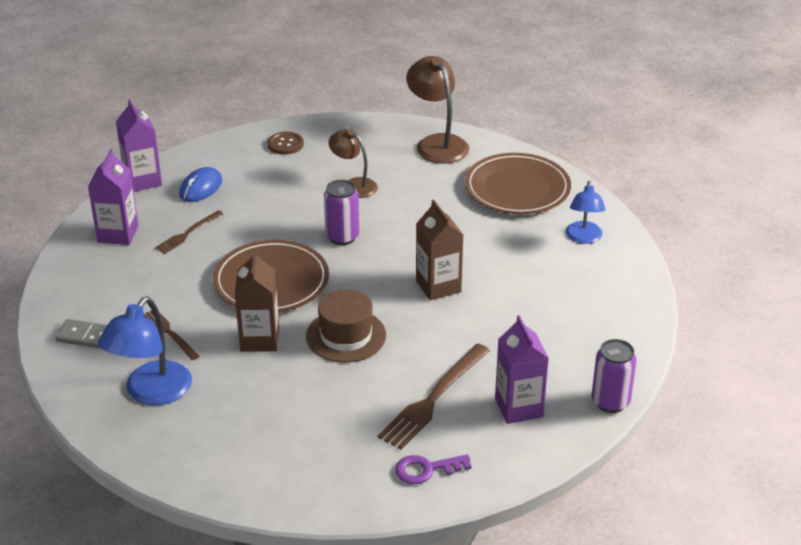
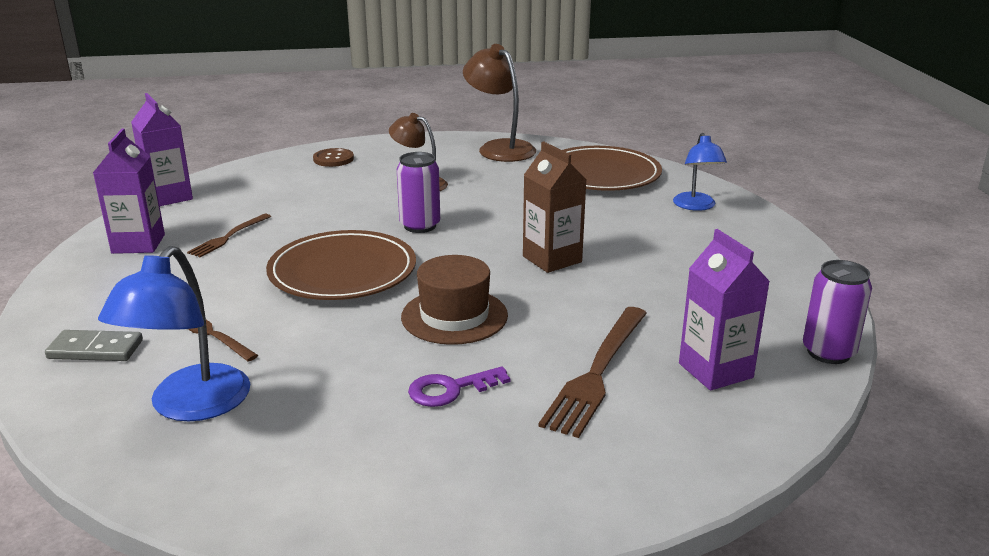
camera: 10 degrees left, 10 degrees down
(201, 188) = (240, 198): blue mouse -> none
(259, 339) = (339, 330): brown carton -> none
(426, 469) = (626, 460): purple key -> purple key (450, 389)

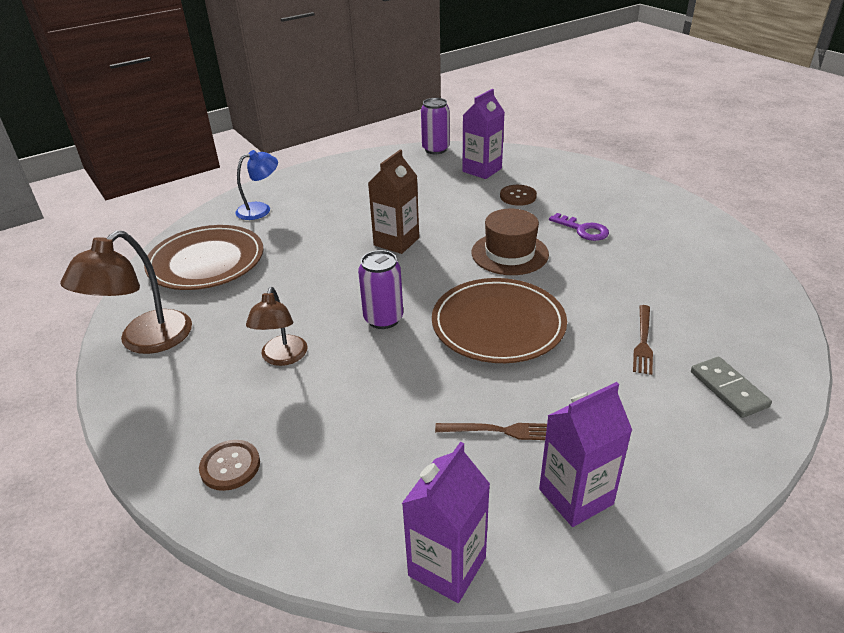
camera: 115 degrees left, 10 degrees up
(190, 406) = (710, 306): blue lamp -> none
(597, 372) = (518, 196): brown fork -> brown button

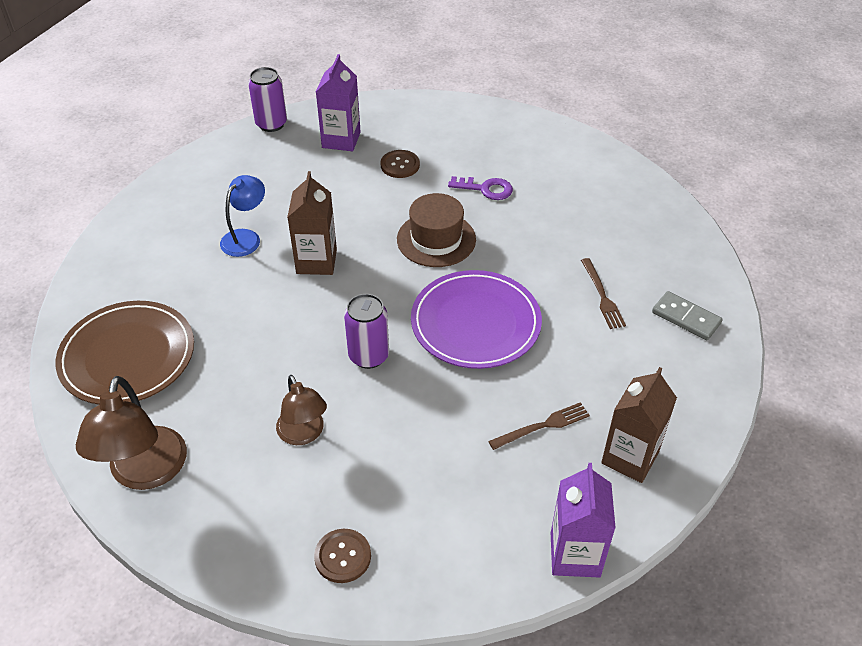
camera: 30 degrees left, 10 degrees up
(260, 209) = (132, 267): blue lamp -> blue lamp (246, 237)
(498, 324) = (475, 323): brown plate -> purple plate
(576, 496) = (630, 457): purple carton -> brown carton

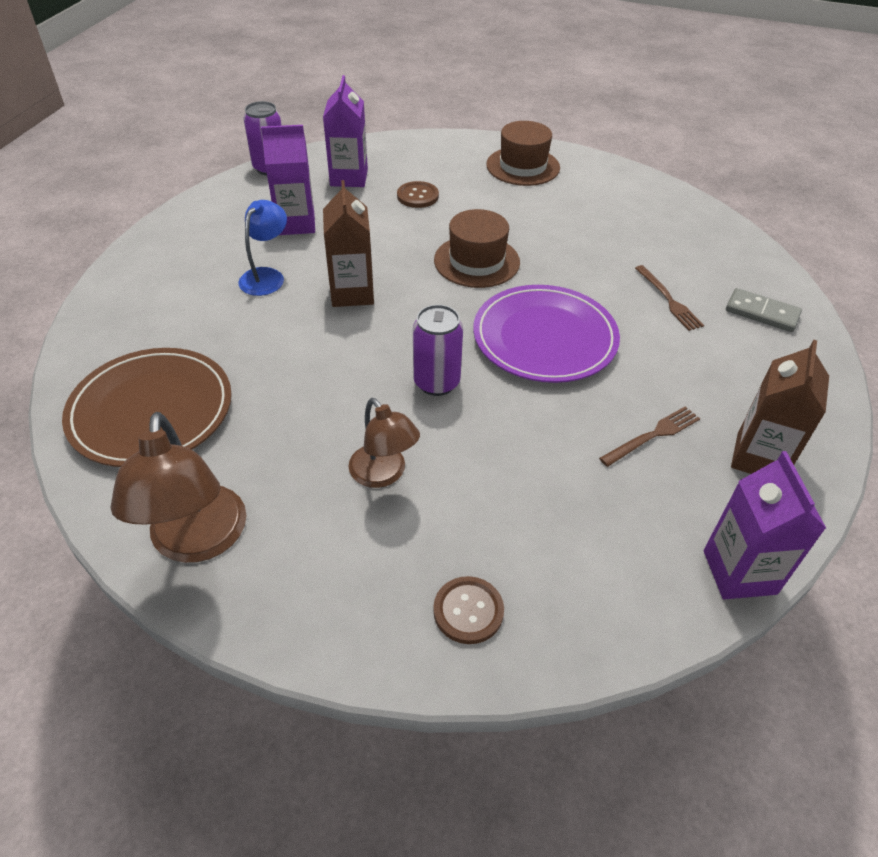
camera: 10 degrees left, 0 degrees up
(282, 186) = (296, 224): none -> purple carton
(486, 189) = (514, 211): purple key -> none
(508, 140) = (523, 166): none -> brown hat

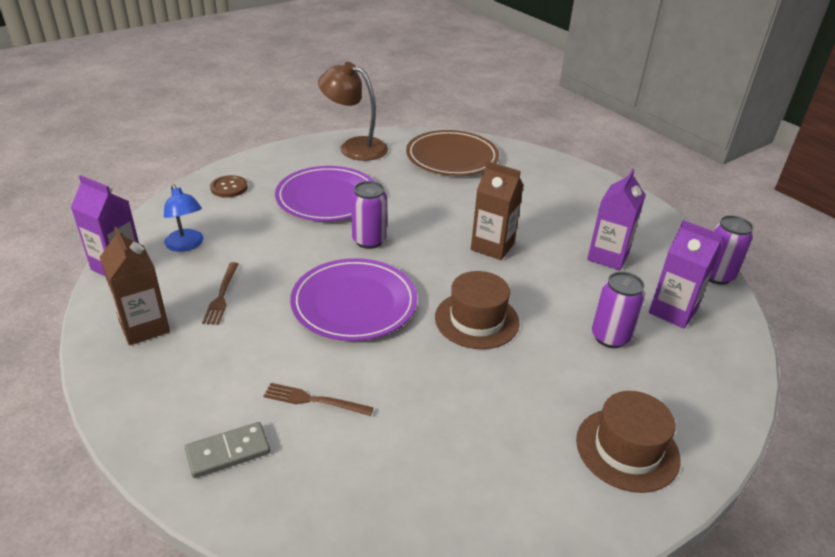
camera: 125 degrees right, 10 degrees down
(266, 276) = (544, 222): blue lamp -> blue lamp (186, 245)
(383, 474) = (327, 198): brown lamp -> purple plate
(417, 196) = (610, 337): brown button -> purple can

